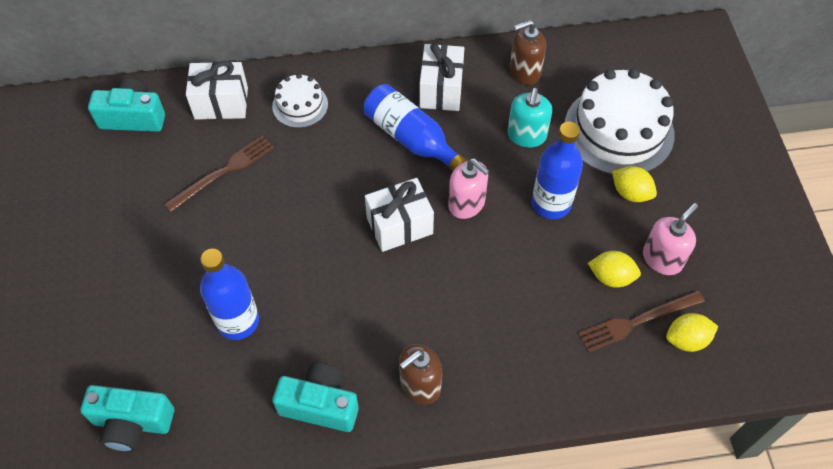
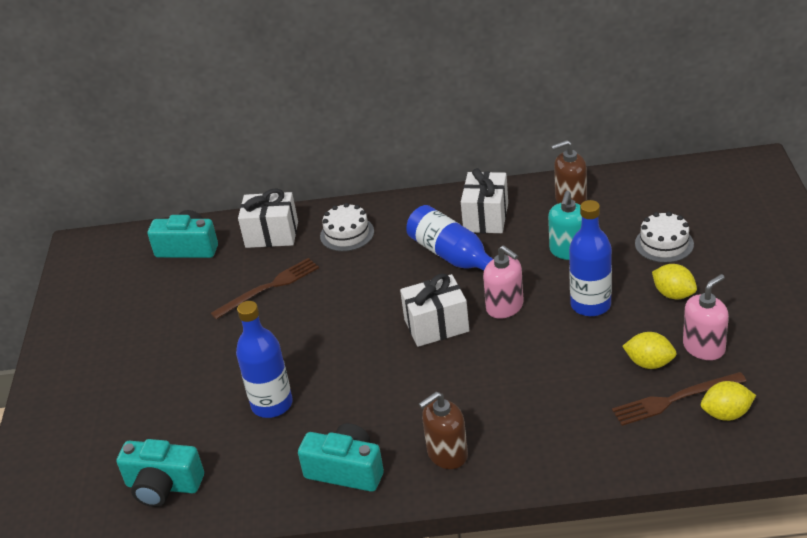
camera: 10 degrees right, 20 degrees down
(618, 130) = (664, 244): white cake -> white cake, size x0.52

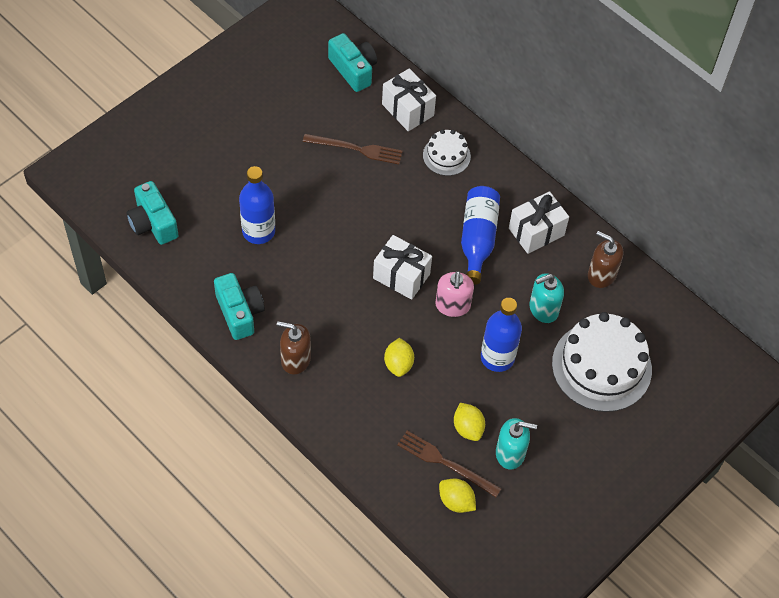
camera: 40 degrees right, 20 degrees up
(664, 244) = (601, 366): white cake -> white cake, size x1.93
(673, 294) = (550, 404): yellow lemon -> yellow lemon (398, 364)
(704, 347) = (510, 453): pink soap dispenser -> turquoise soap dispenser

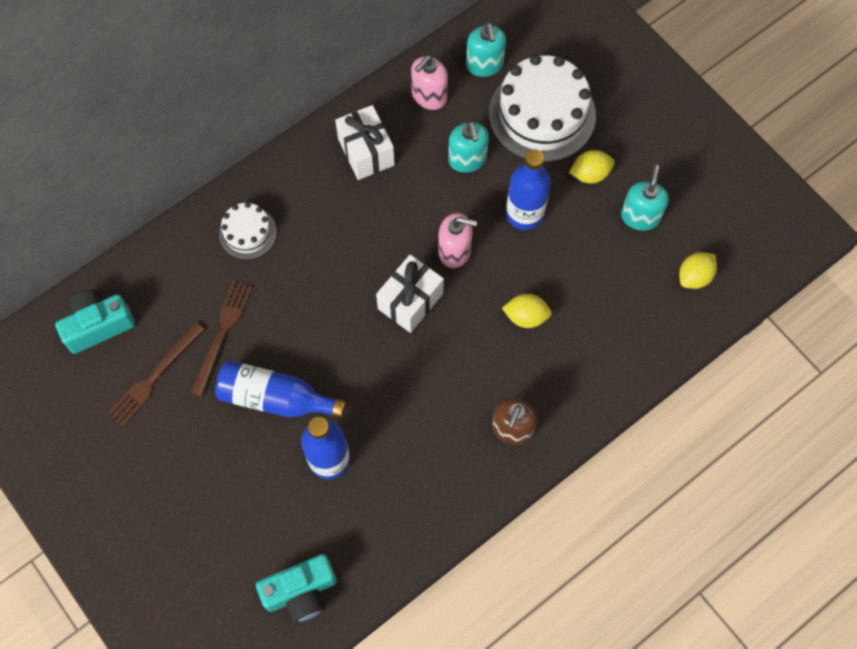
camera: 80 degrees left, 10 degrees up
(239, 312) = (443, 489): turquoise camera -> none
(407, 110) = (172, 268): white gift -> none
(445, 463) = (649, 282): brown fork -> brown fork (155, 376)
(468, 428) = (609, 254): yellow lemon -> yellow lemon (590, 174)
(478, 239) = (368, 213): blue bottle -> blue bottle (275, 398)
(601, 274) = (429, 96): brown soap dispenser -> pink soap dispenser
(644, 316) = (484, 65): none -> turquoise soap dispenser

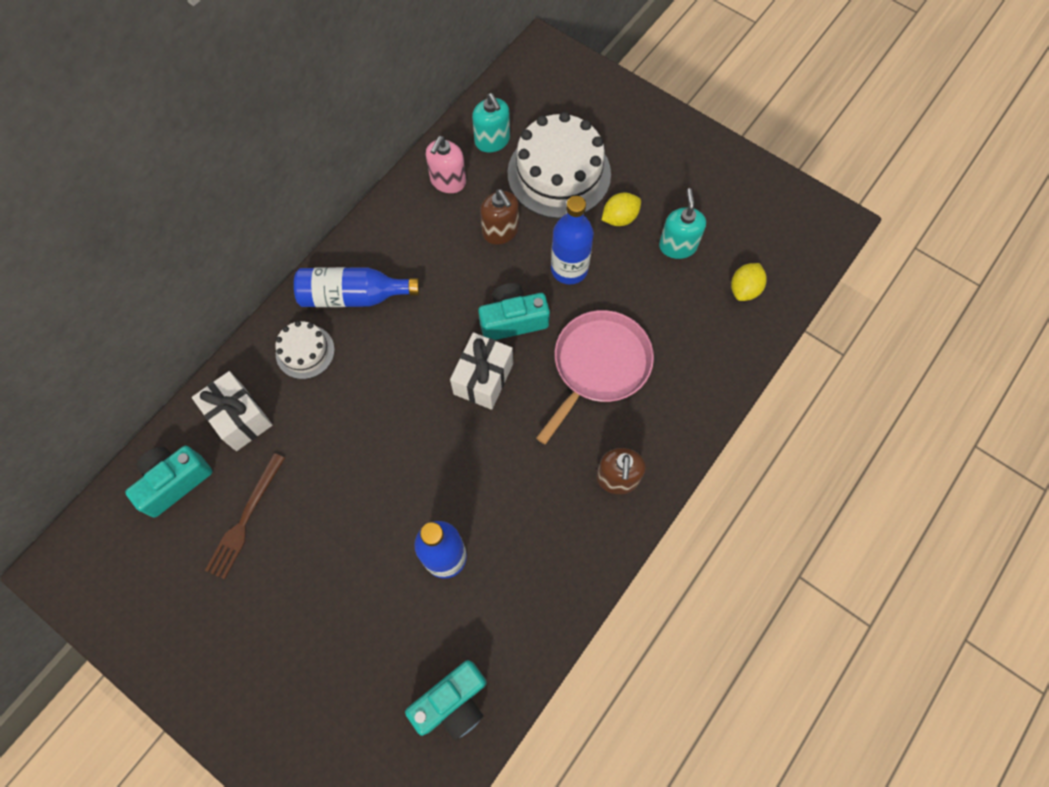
camera: 15 degrees left, 0 degrees up
(222, 334) = (304, 458): brown fork -> none
(275, 398) = (375, 509): blue bottle -> blue bottle (353, 296)
(366, 152) = (401, 247): white gift -> white gift (240, 418)
(454, 251) = (513, 320): pink soap dispenser -> turquoise camera
(467, 159) = (500, 231): turquoise soap dispenser -> brown soap dispenser
(526, 316) = (598, 366): yellow lemon -> pink pan

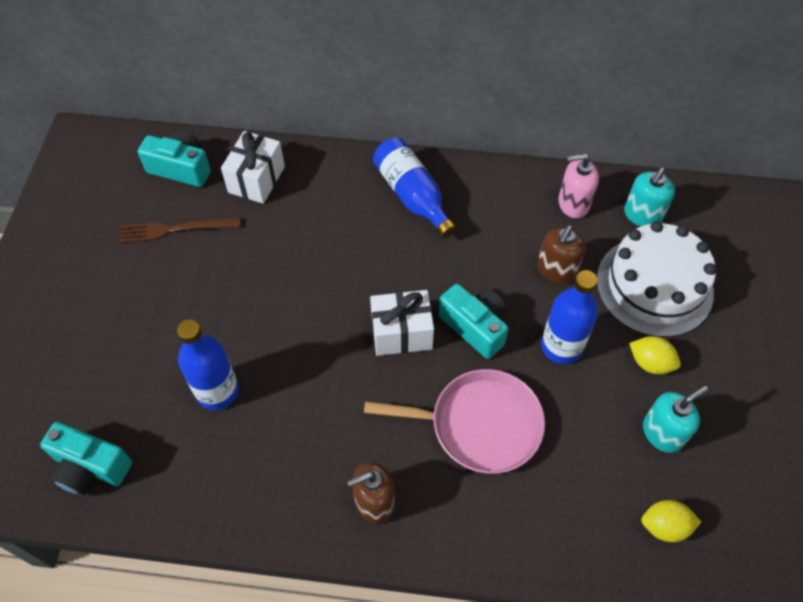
camera: 60 degrees right, 10 degrees down
(305, 351) = (340, 190): white cake -> none

